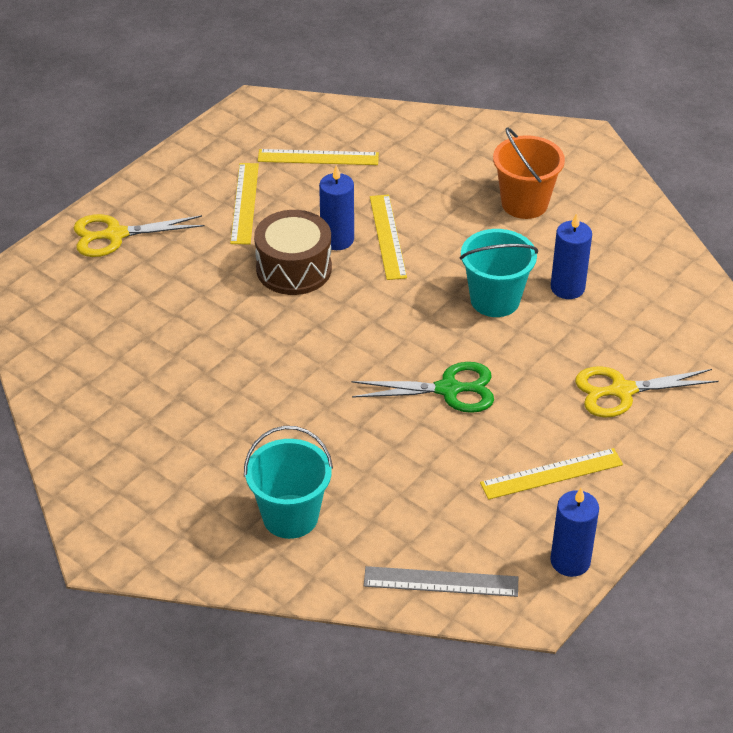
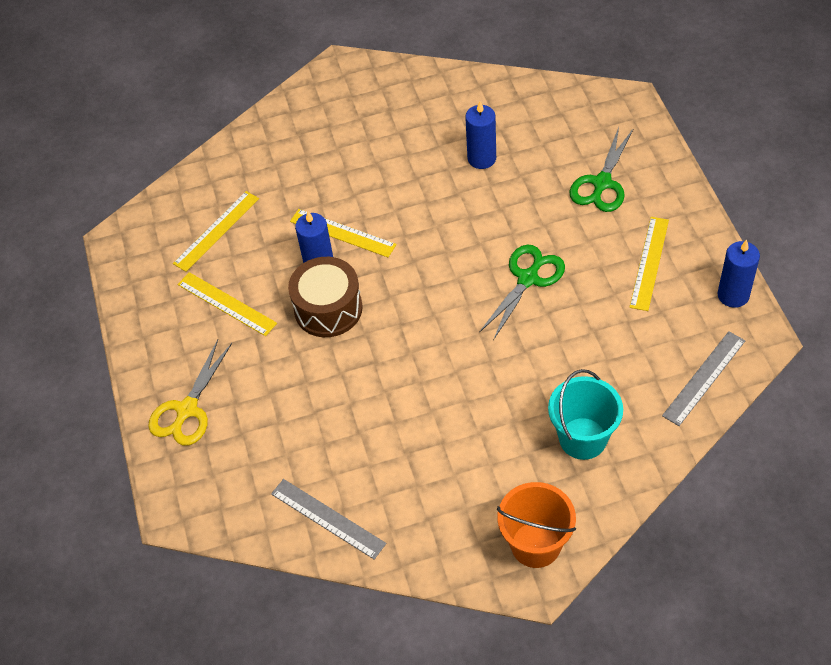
camera: 50 degrees left, 10 degrees up
(70, 377) = (328, 518): none -> grey ruler
(495, 300) = (460, 205): turquoise bucket -> none
(524, 203) = (377, 136): orange bucket -> orange bucket (535, 544)
(622, 391) = (602, 183): yellow scissors -> green scissors

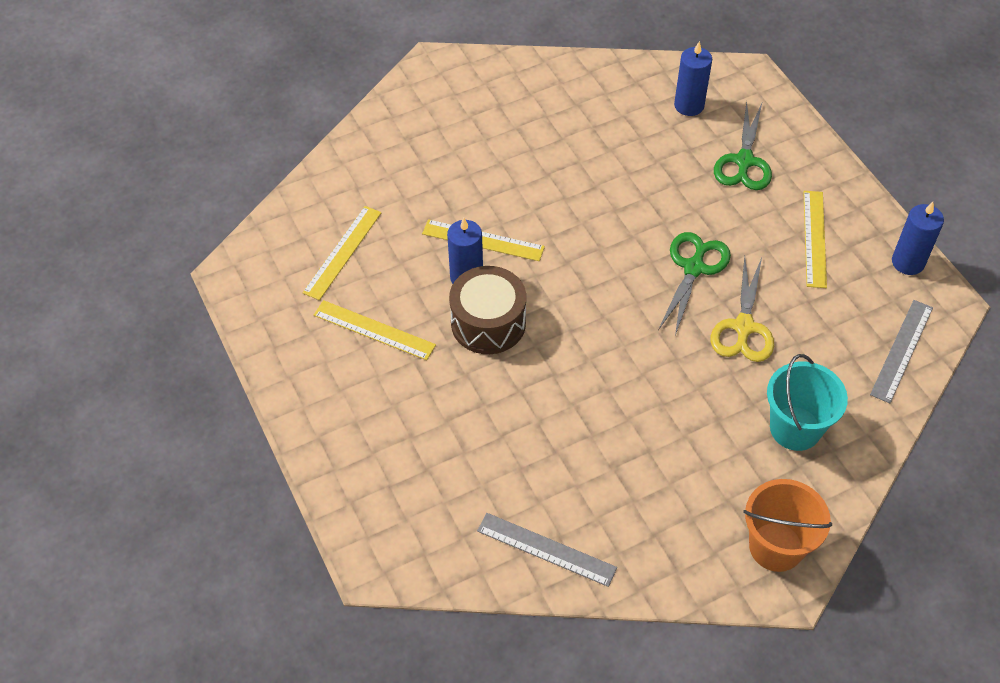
camera: 15 degrees left, 0 degrees up
(187, 410) = (359, 451): yellow scissors -> yellow scissors (743, 327)
(481, 158) = (612, 147): blue candle -> blue candle (689, 105)

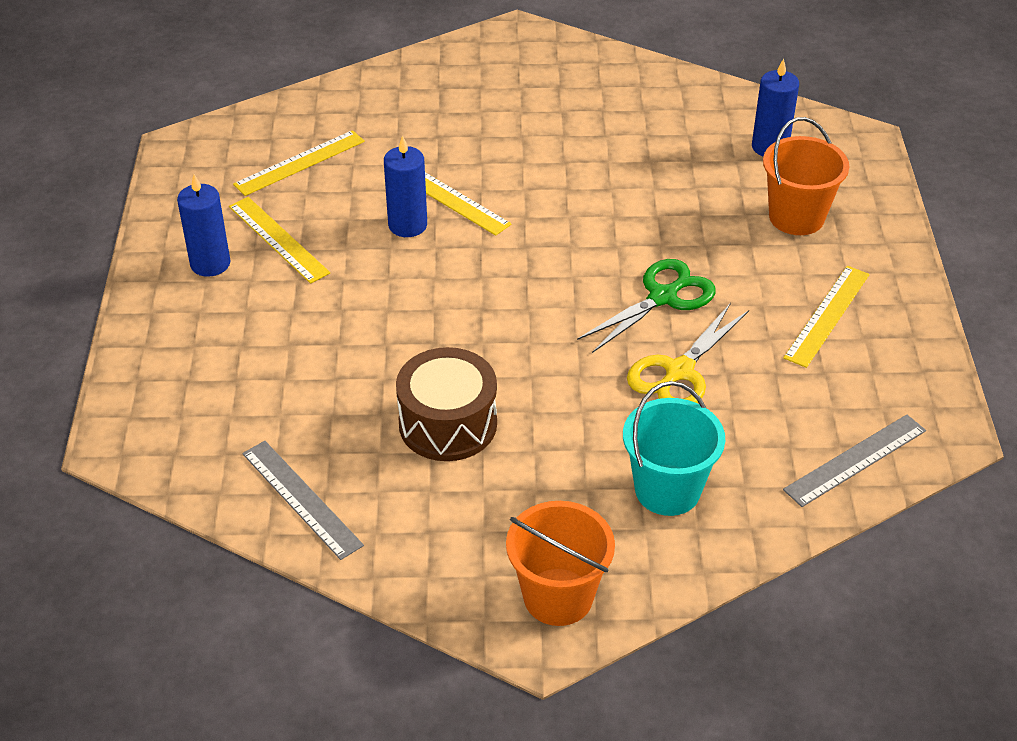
camera: 25 degrees right, 10 degrees down
(488, 323) = (399, 272): brown drum -> brown drum (448, 424)
(744, 161) = (796, 217): green scissors -> orange bucket
(908, 262) = (927, 376): blue candle -> blue candle (210, 263)

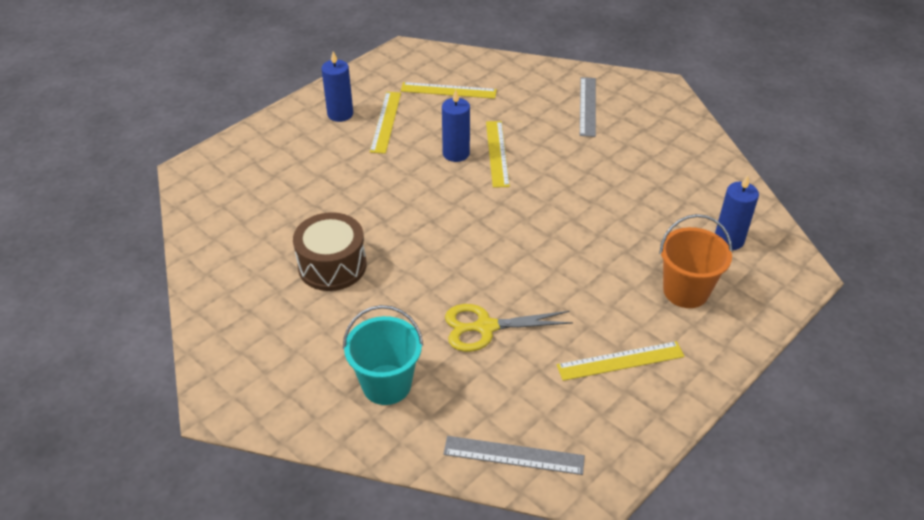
camera: 45 degrees right, 0 degrees up
(301, 498) = (221, 251): grey ruler -> grey ruler (587, 106)
(558, 597) = (256, 392): orange bucket -> none
(662, 297) = (535, 281): green scissors -> none

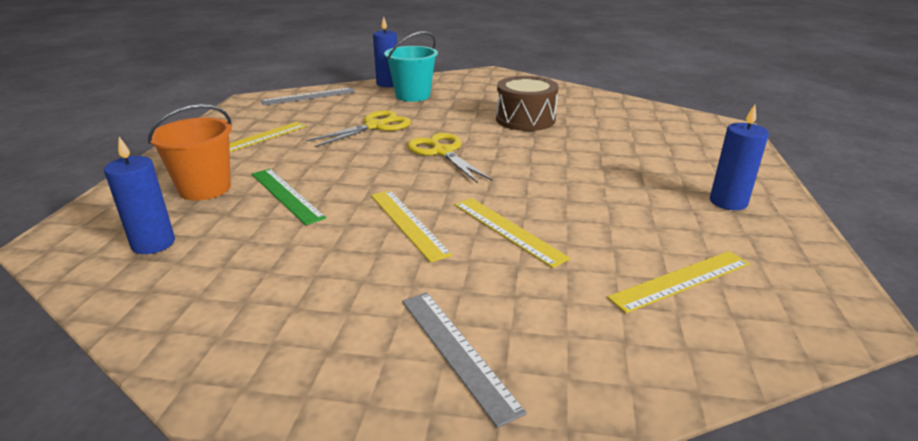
camera: 145 degrees right, 15 degrees down
(386, 122) = (673, 213): yellow ruler -> yellow ruler (408, 223)
(456, 153) = (551, 213): blue candle -> blue candle (388, 84)
(461, 250) = (442, 152): none -> yellow scissors
(622, 252) = (286, 195): none -> green ruler

